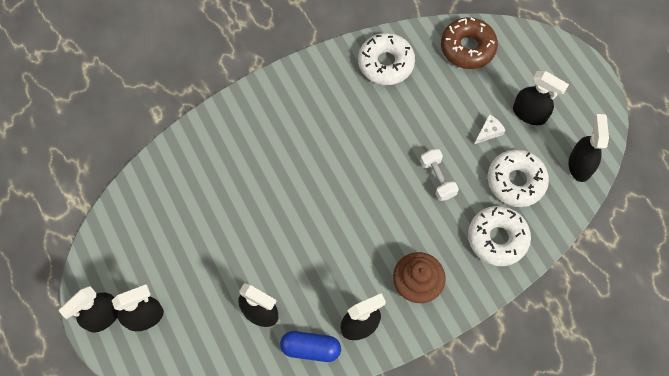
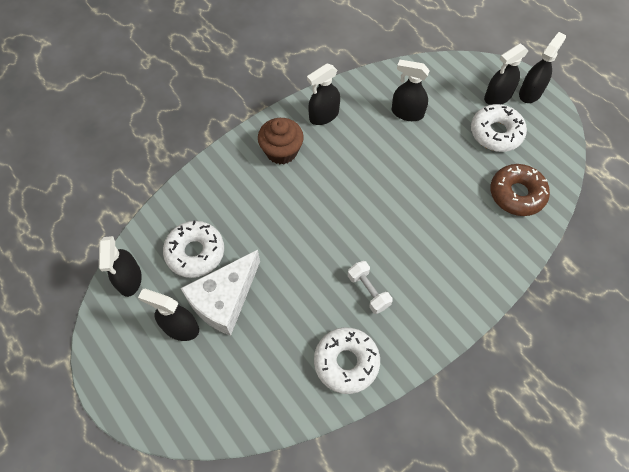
camera: 170 degrees right, 5 degrees down
(310, 348) = (359, 95): blue capsule -> none
(437, 179) = (273, 243): white dumbbell -> white dumbbell (368, 291)
(467, 48) = (253, 400): brown donut -> brown donut (516, 194)
(488, 132) = (224, 299): white cheese -> white cheese, size x2.47
(497, 238) = (212, 198): white donut -> white donut (496, 133)

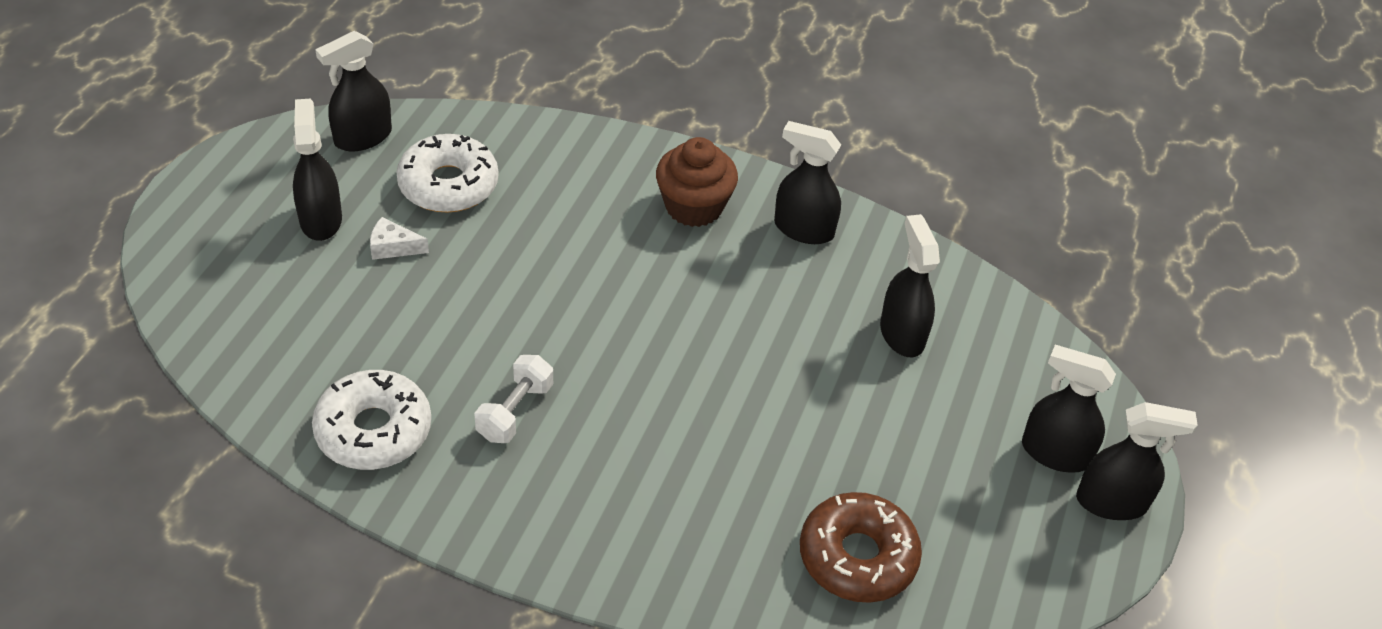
camera: 55 degrees right, 15 degrees down
(224, 299) = (393, 247): white cheese -> white cheese, size x0.40
(496, 133) = (968, 479): white donut -> none

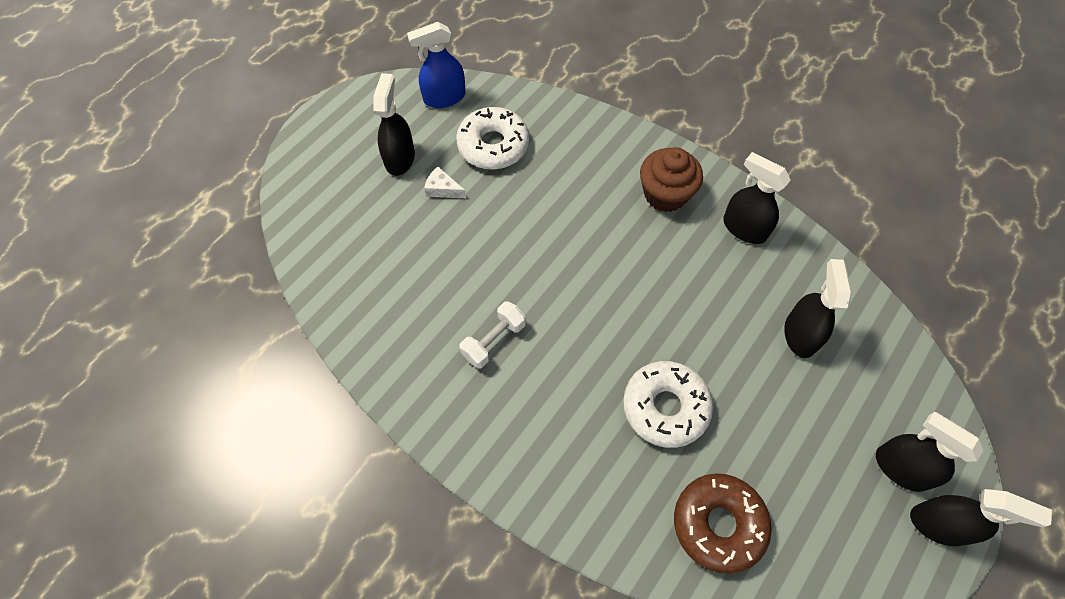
camera: 20 degrees right, 15 degrees up
(362, 137) = (444, 97): black spray bottle -> blue spray bottle
(373, 430) = (392, 335): white donut -> white donut (665, 407)

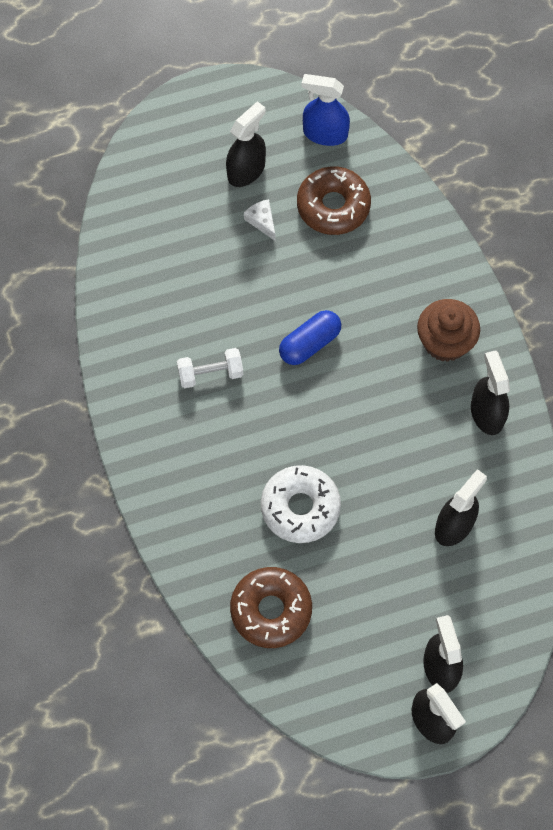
camera: 35 degrees right, 5 degrees up
(493, 145) = (333, 206): white donut -> brown donut
(560, 262) = (310, 344): none -> blue capsule

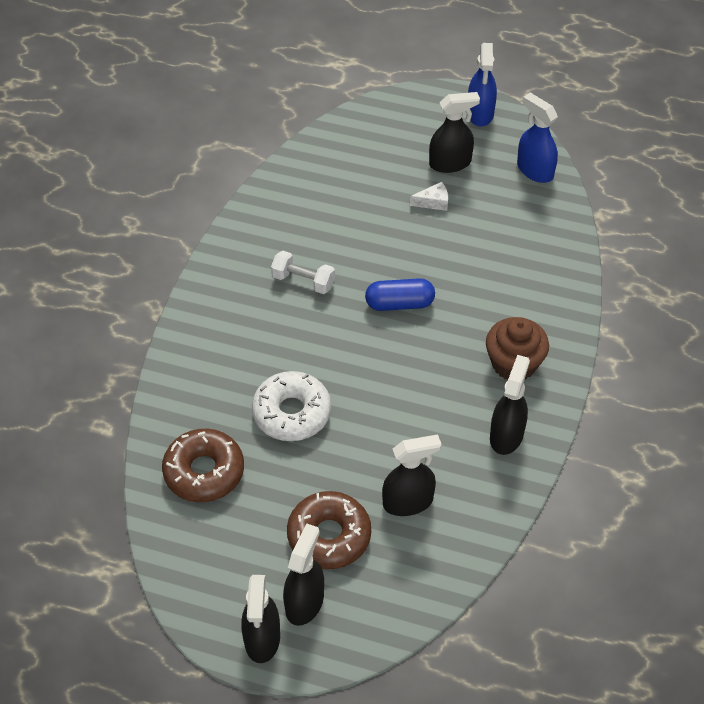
camera: 35 degrees right, 15 degrees down
(233, 100) = (480, 113): none -> blue spray bottle
(262, 221) = (433, 202): white cheese -> white cheese turned 75 degrees clockwise
(333, 206) = (499, 221): brown donut -> brown donut (329, 536)

